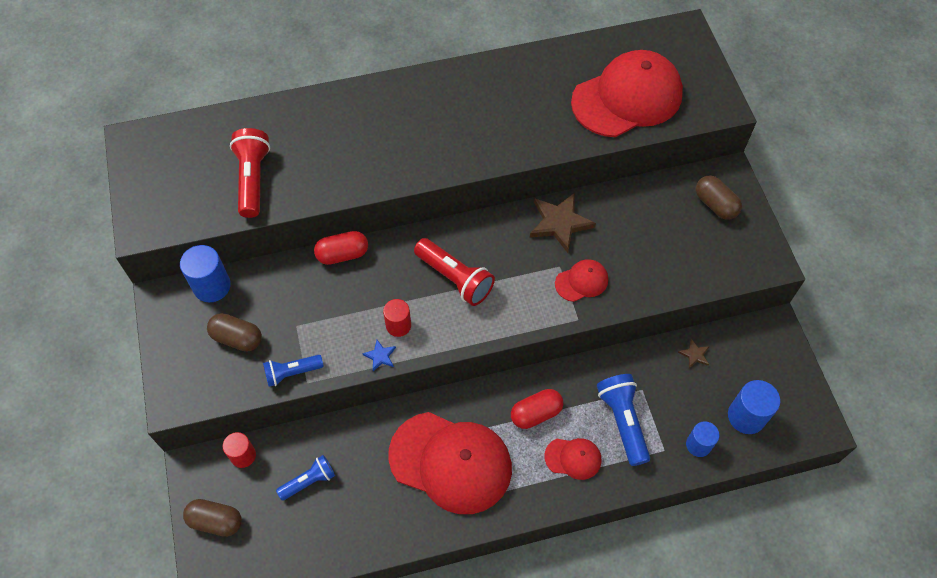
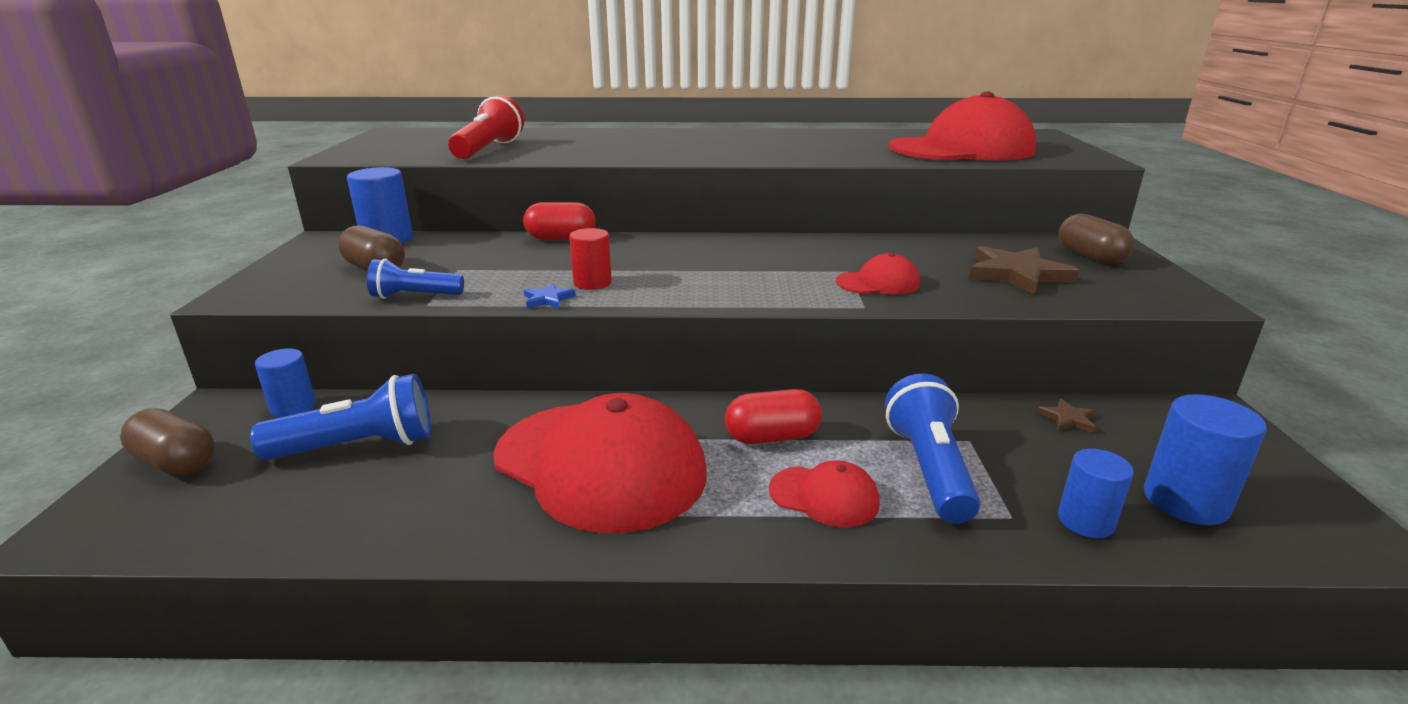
camera: 15 degrees right, 35 degrees down
(243, 455) = (293, 407): red cylinder -> blue cylinder
(309, 481) = (358, 446): blue flashlight -> blue flashlight, size x1.57
(455, 278) = (694, 264): red flashlight -> none
(560, 223) = (857, 247): brown star -> brown star (1017, 274)

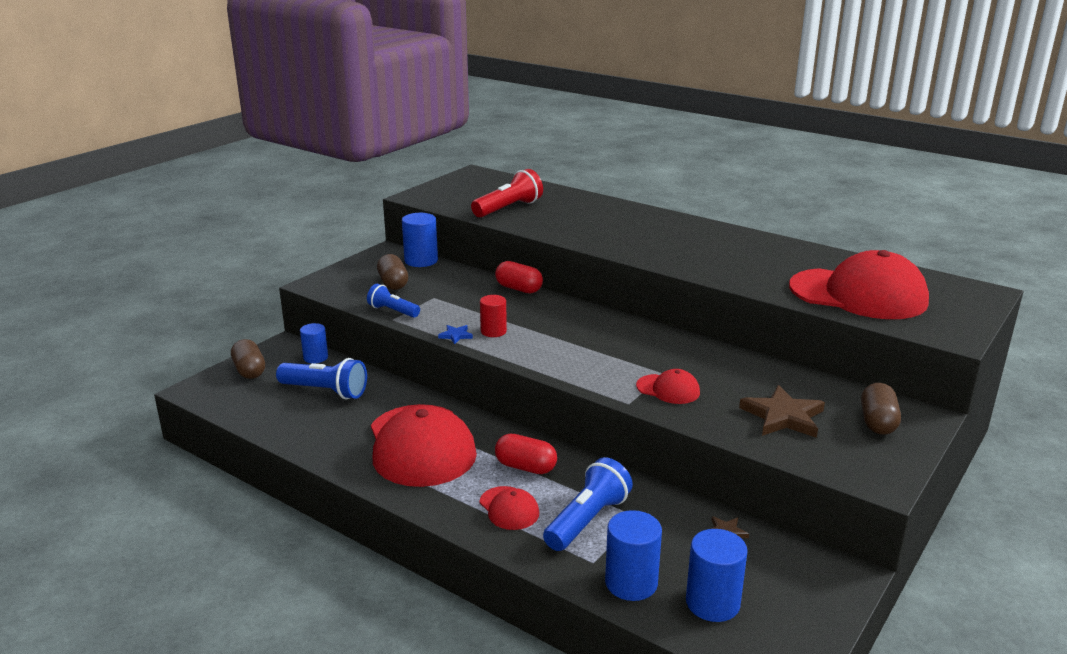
camera: 35 degrees right, 0 degrees up
(1085, 521) = (631, 583): blue cylinder -> blue cylinder, size x1.51

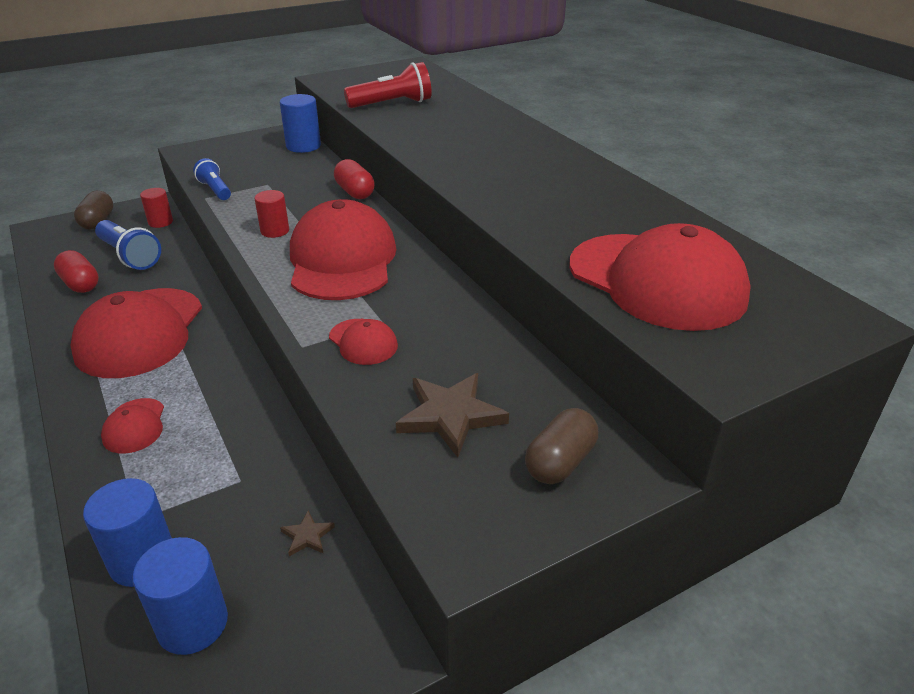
camera: 25 degrees right, 10 degrees up
(315, 358) = (160, 222): blue cylinder -> red cylinder
(393, 283) = (251, 163): brown capsule -> none
(456, 335) = (236, 227): blue star -> none
(525, 467) = (201, 385): red capsule -> red capsule (80, 284)
(578, 340) = (342, 260): none -> red cap
(587, 520) = (188, 466): blue flashlight -> none

